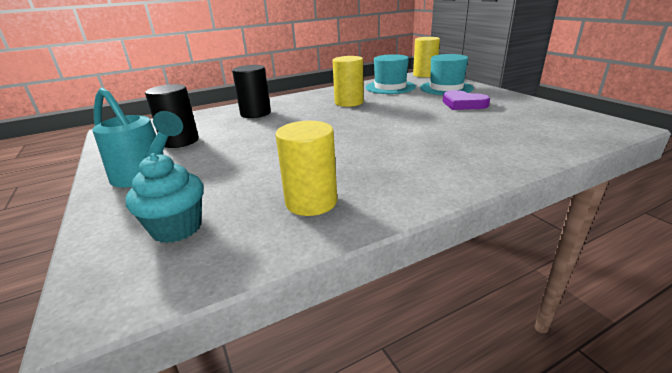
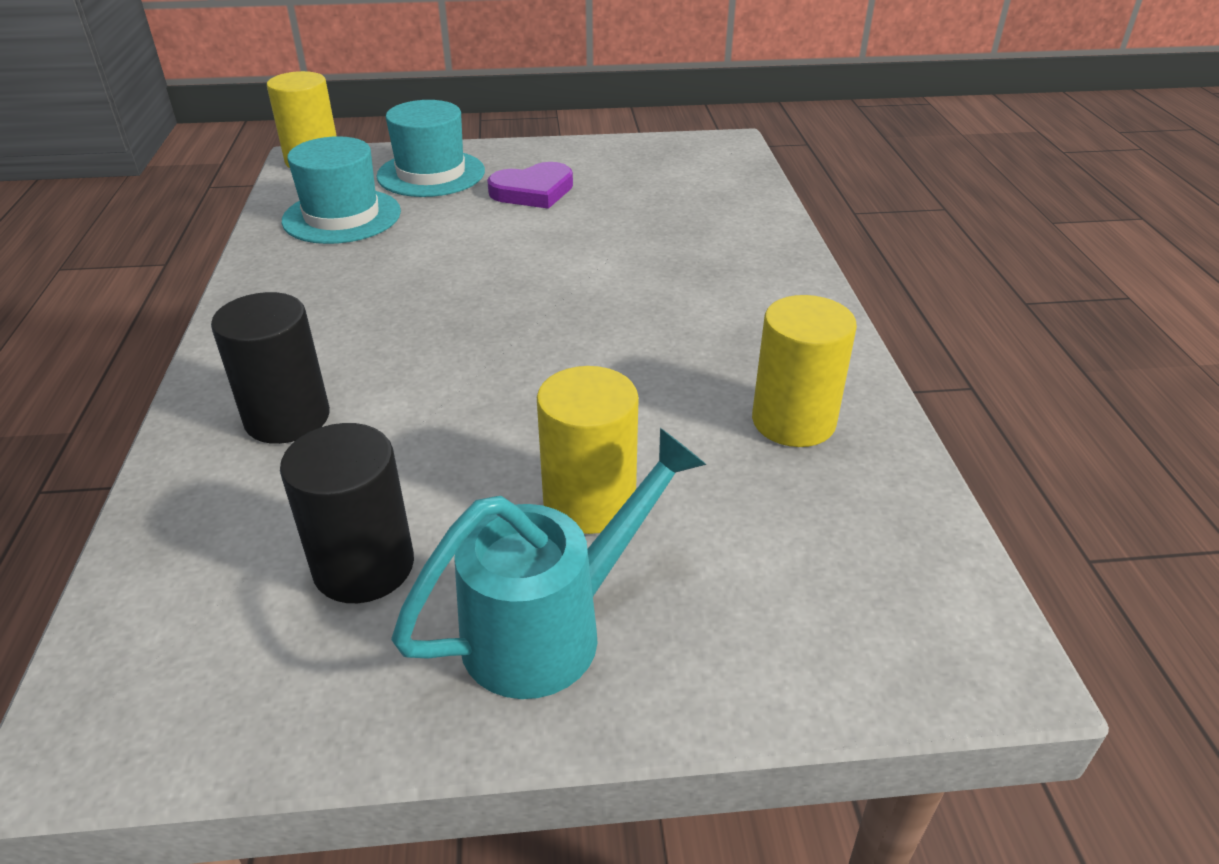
camera: 70 degrees left, 10 degrees up
(177, 228) = (809, 574): turquoise cupcake -> none
(349, 102) = (378, 284): yellow cylinder -> yellow cylinder (589, 502)

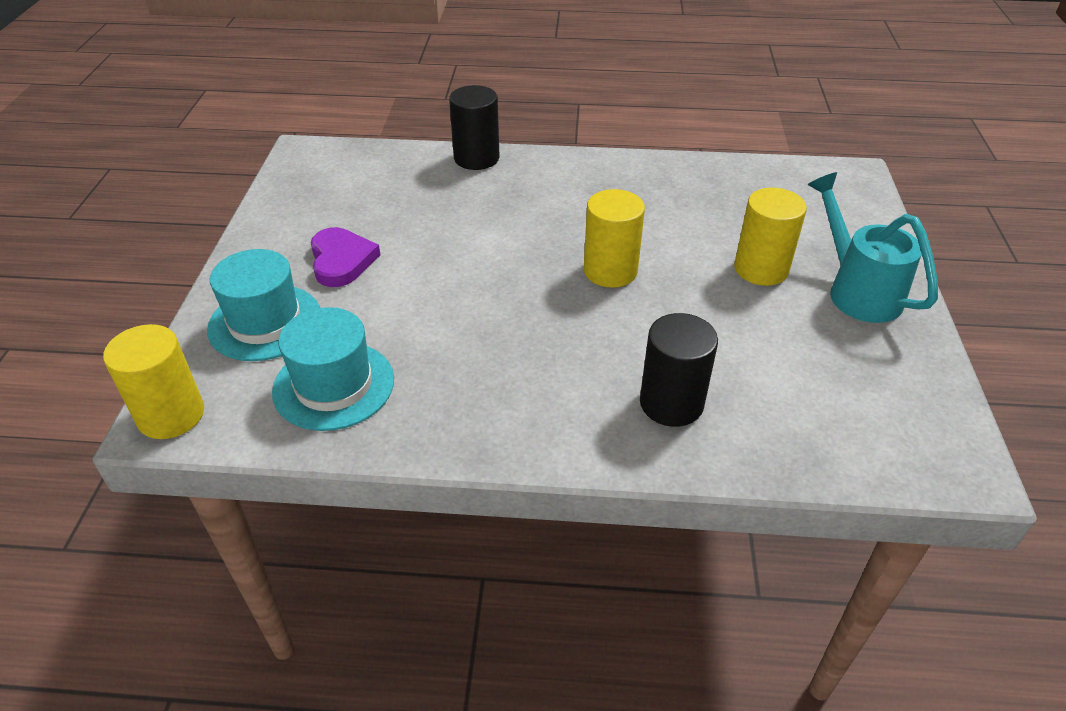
camera: 80 degrees left, 5 degrees up
(364, 566) = (821, 359): black cylinder -> black cylinder (476, 158)
(793, 421) = (690, 190): yellow cylinder -> yellow cylinder (610, 271)

